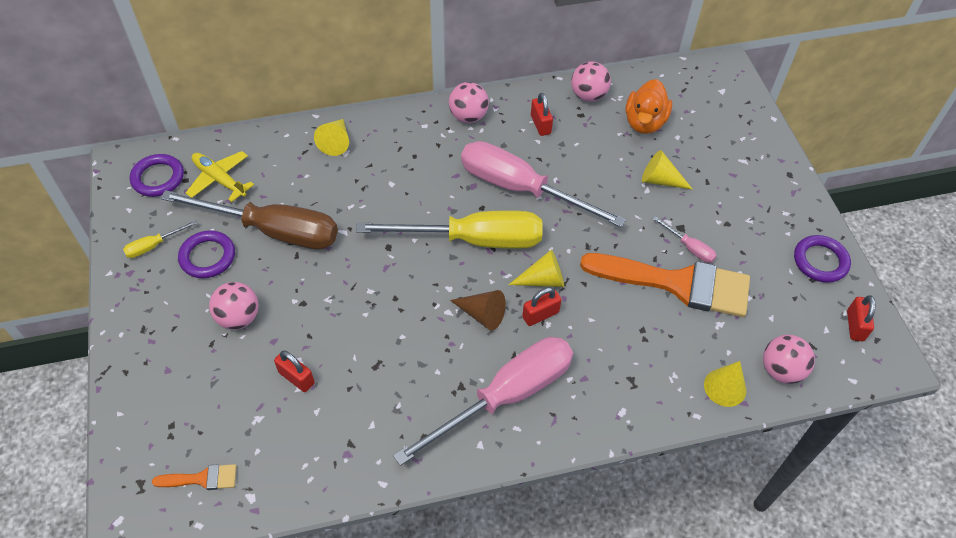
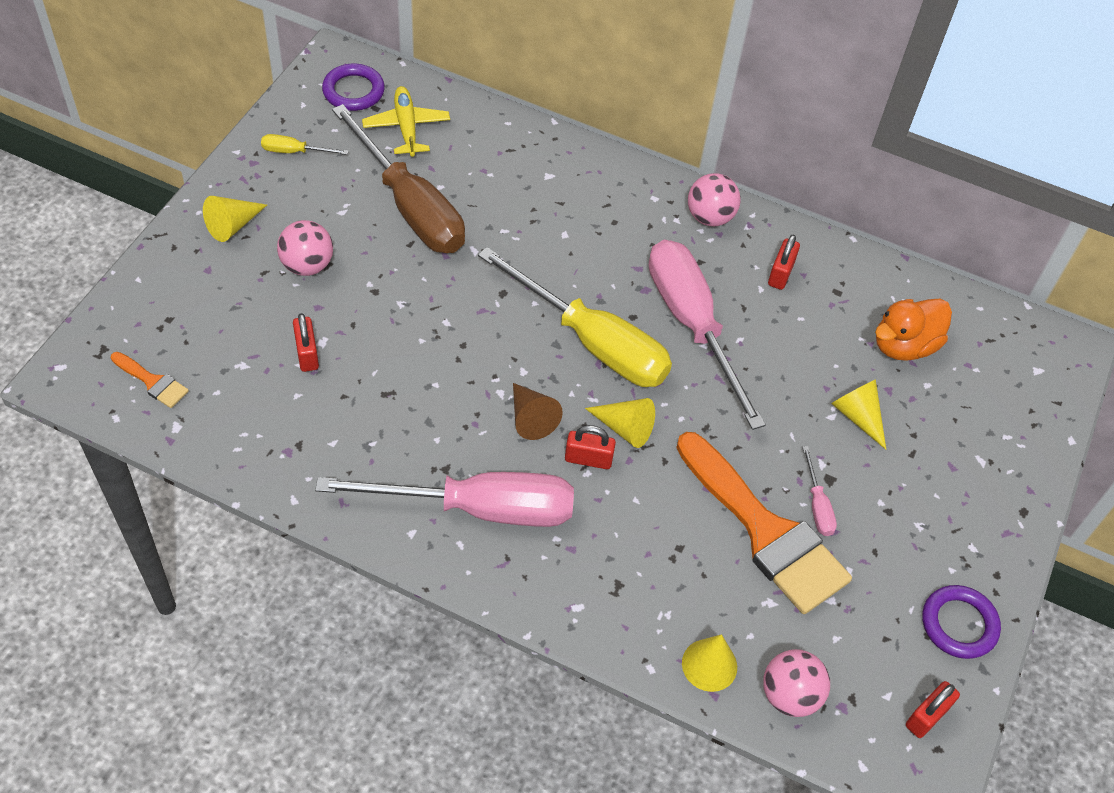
camera: 35 degrees right, 0 degrees up
(207, 257) = (331, 192): purple ring -> none
(336, 142) = (549, 159): yellow cone -> yellow cone (233, 225)
(588, 95) = (867, 277): pink ball -> none

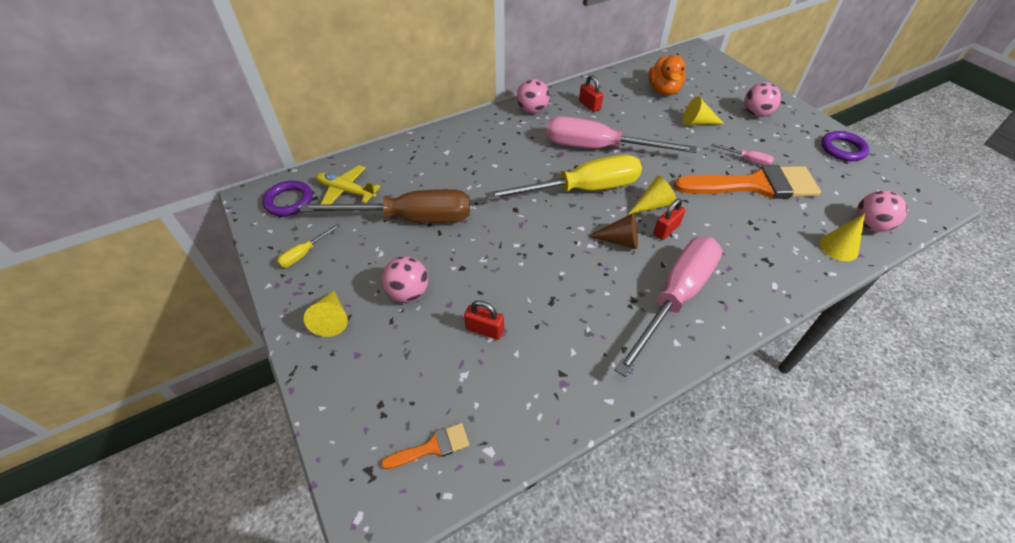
camera: 50 degrees left, 5 degrees down
(926, 716) = (897, 184): red padlock -> none
(952, 484) = (756, 114): none -> pink ball

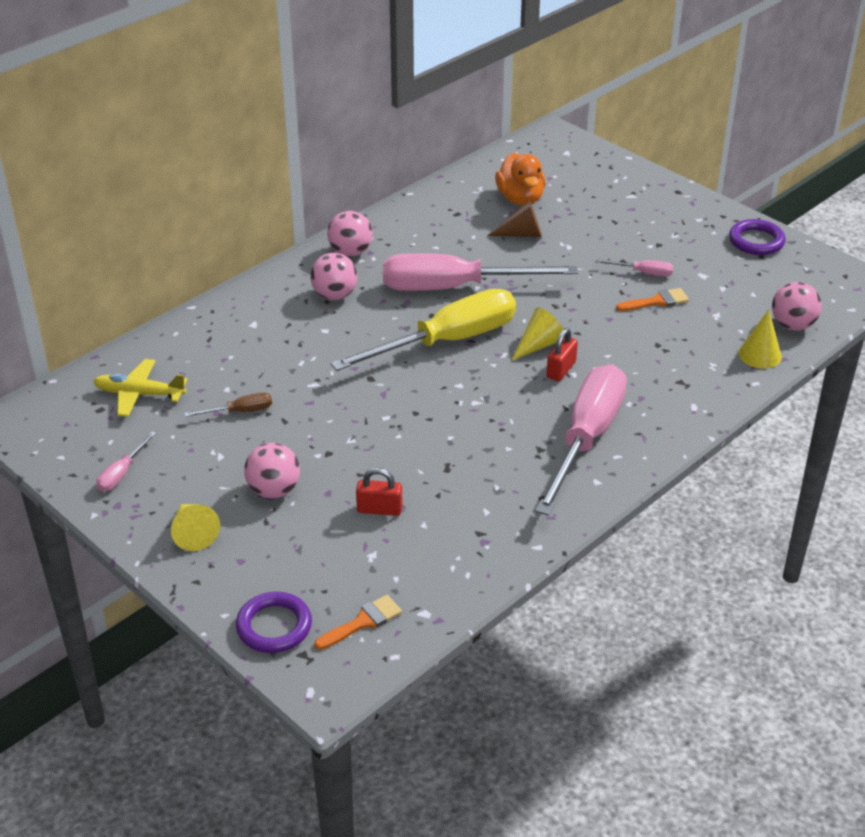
camera: 15 degrees left, 10 degrees down
(289, 201) = (67, 419): purple ring -> purple ring (274, 626)
(304, 253) = (122, 473): yellow screwdriver -> pink screwdriver
(410, 218) = (240, 411): brown screwdriver -> brown screwdriver, size x0.41
(589, 105) = (426, 234): red padlock -> none
(619, 240) = (509, 391): brown cone -> brown cone (522, 234)
(697, 122) = (573, 235): yellow cone -> none
(755, 185) = (657, 301): orange brush -> orange brush, size x0.42
(756, 114) = (646, 212): pink ball -> pink ball (334, 295)

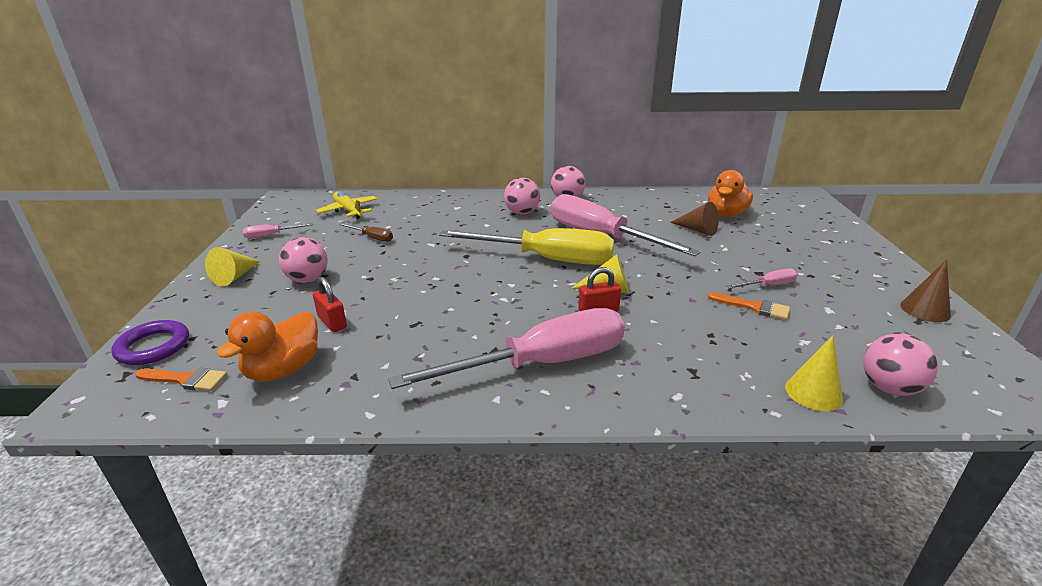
camera: 45 degrees right, 10 degrees down
(420, 565) = (283, 370): none -> orange duck
(643, 273) = (768, 286): pink screwdriver -> pink screwdriver turned 75 degrees counterclockwise
(756, 241) = (925, 310): purple ring -> brown cone

